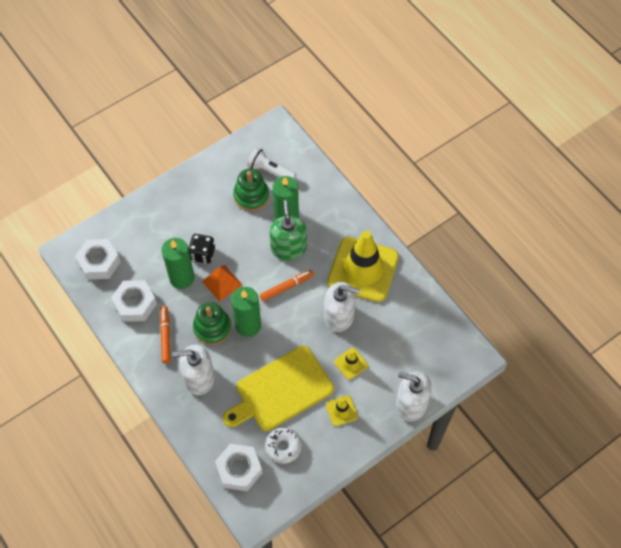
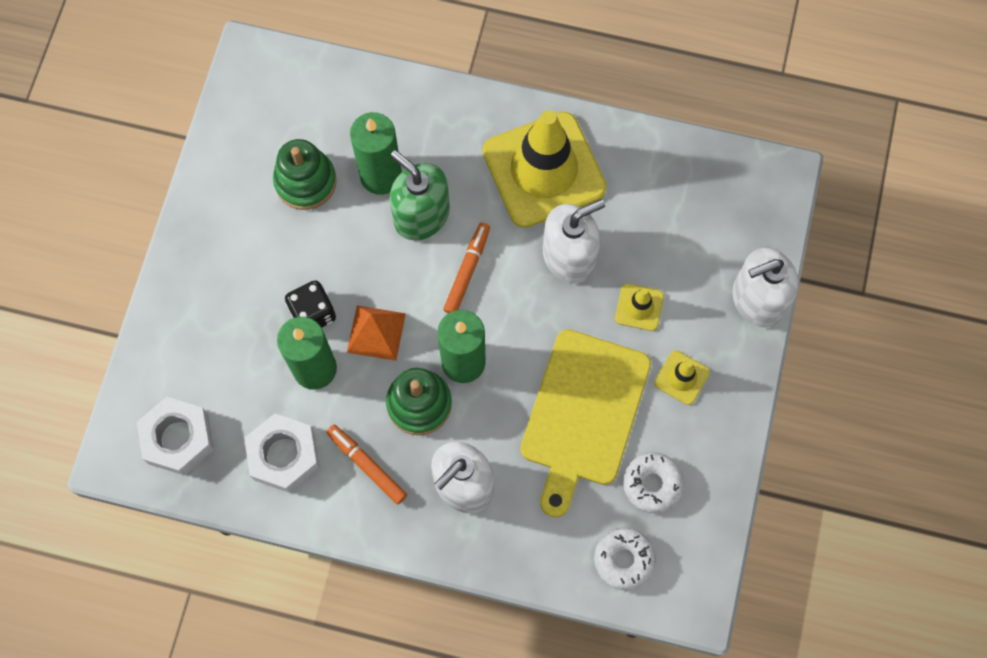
camera: 40 degrees left, 10 degrees up
(239, 469) = (624, 560): white nut -> white donut
(270, 171) = (300, 127): white flashlight -> none

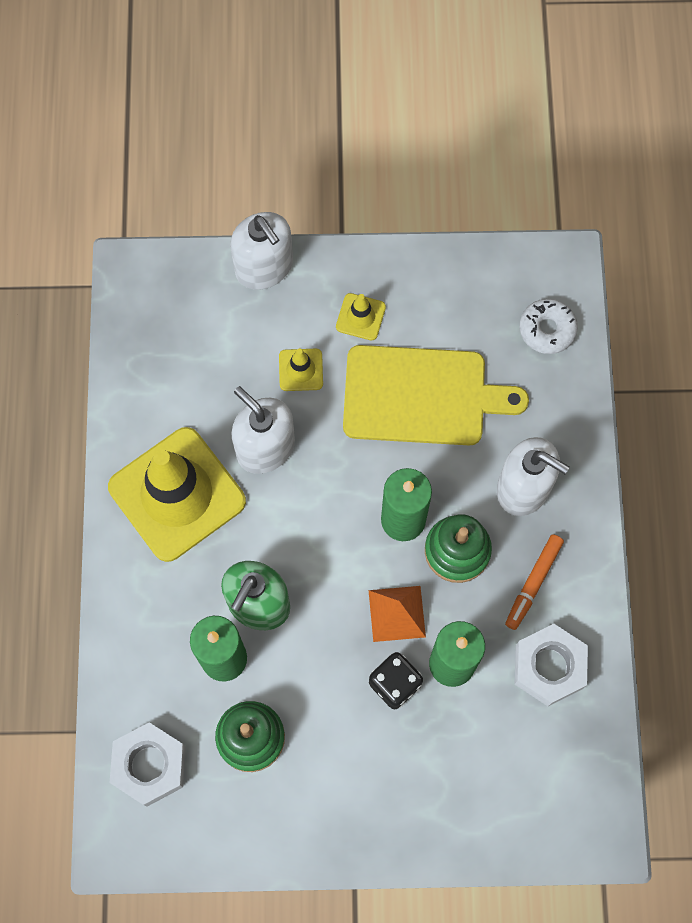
camera: 105 degrees left, 0 degrees up
(178, 439) = (565, 780): white nut -> white nut (150, 765)
(467, 271) = (307, 541): orange marker -> none
(652, 484) = (470, 321): white donut -> none

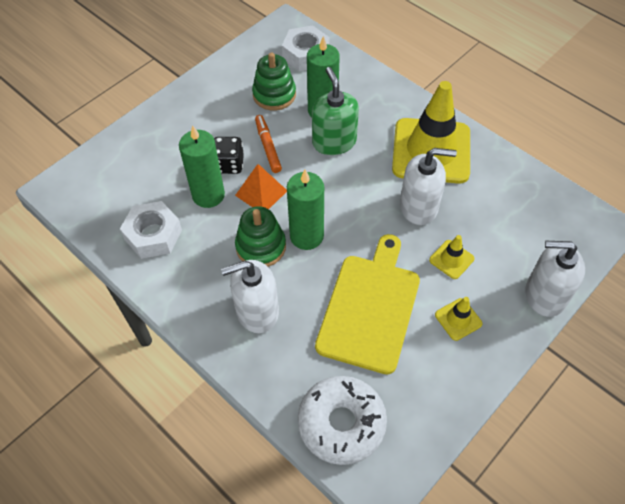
camera: 135 degrees right, 15 degrees down
(422, 396) = (370, 307): yellow cutting board -> yellow cutting board turned 150 degrees clockwise
(533, 583) = (201, 267): orange marker -> orange marker (268, 147)
(547, 329) = (341, 423): white donut -> white donut, size x1.64

